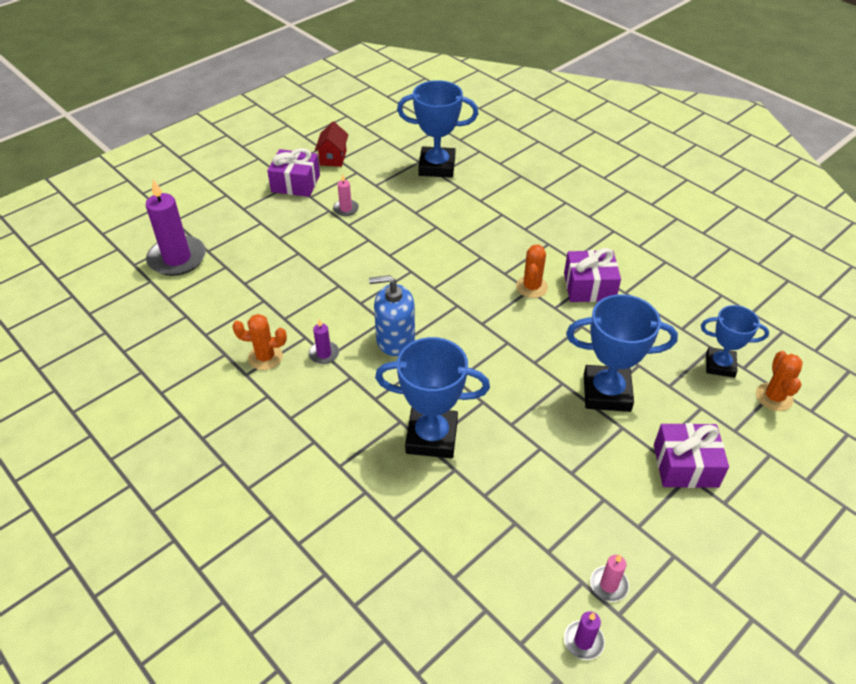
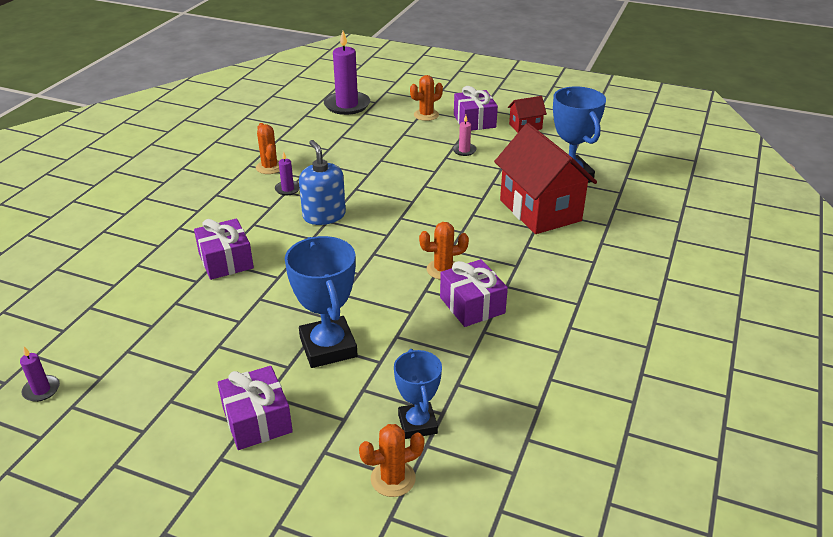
camera: 65 degrees right, 10 degrees down
(254, 209) = (426, 115): none -> orange cactus
(431, 437) = (226, 261): blue trophy -> purple gift
(478, 201) = (540, 210): none -> red house
(608, 585) = (100, 394): pink candle -> none

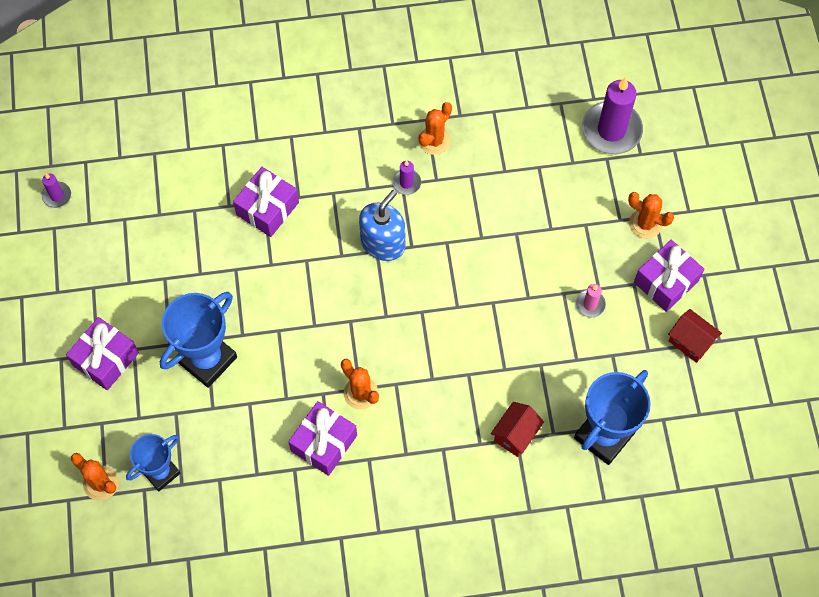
camera: 60 degrees right, 30 degrees up
(540, 210) = (515, 435): red house -> red house, size x0.46

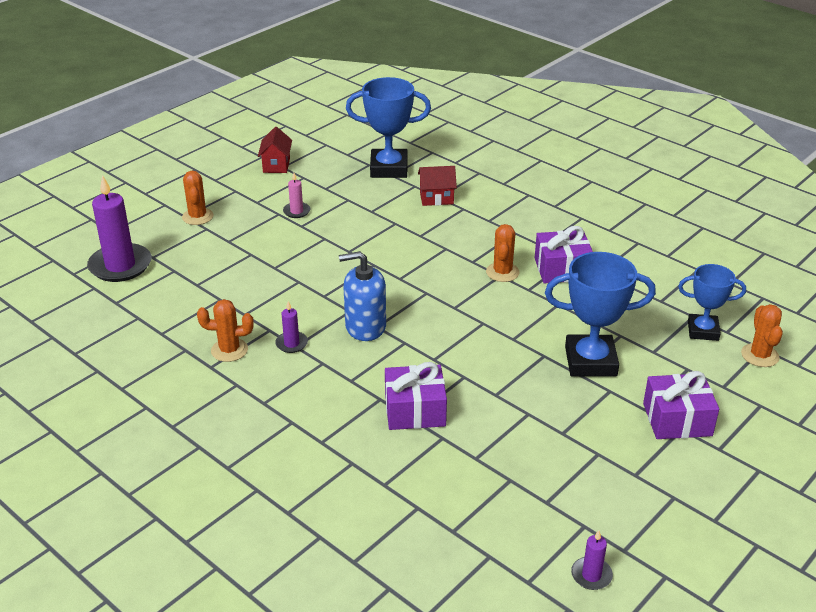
camera: 130 degrees left, 30 degrees down
(666, 282) = (239, 191): purple gift -> none

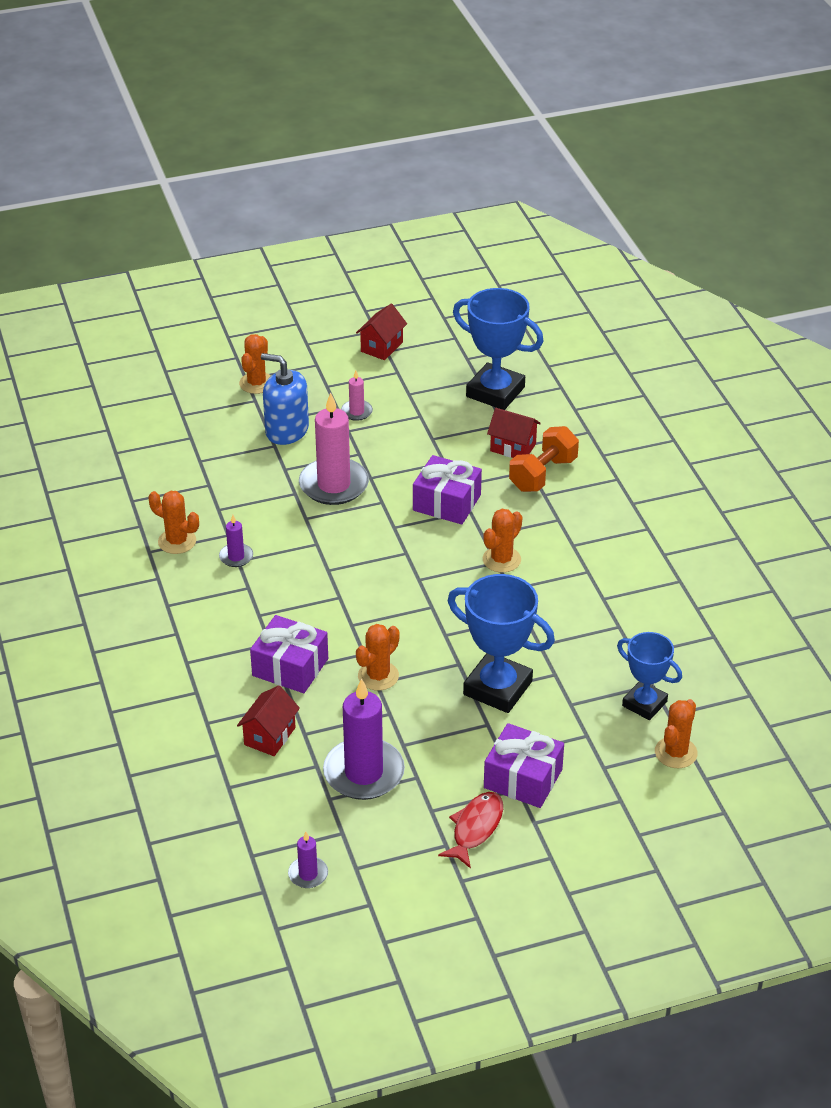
camera: 30 degrees right, 5 degrees up
(120, 266) = (146, 414): purple candle -> purple candle (364, 773)
(325, 265) = (334, 485): none -> pink candle
(365, 326) = (317, 566): blue soap dispenser -> blue soap dispenser (287, 430)
(449, 472) = (269, 736): none -> red house
(475, 208) = (543, 474): none -> orange dumbbell
(492, 389) = (378, 676): none -> orange cactus
(562, 269) = (566, 580): purple gift -> purple gift (446, 503)
(682, 473) = (475, 828): none -> red fish

